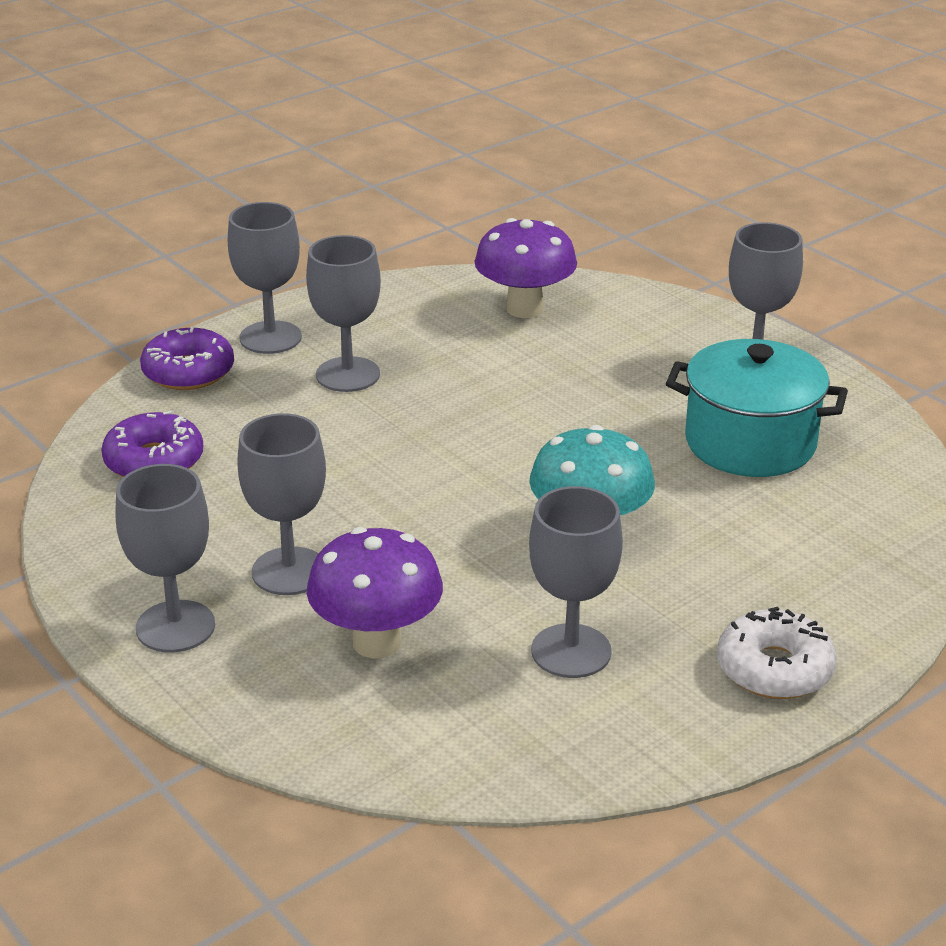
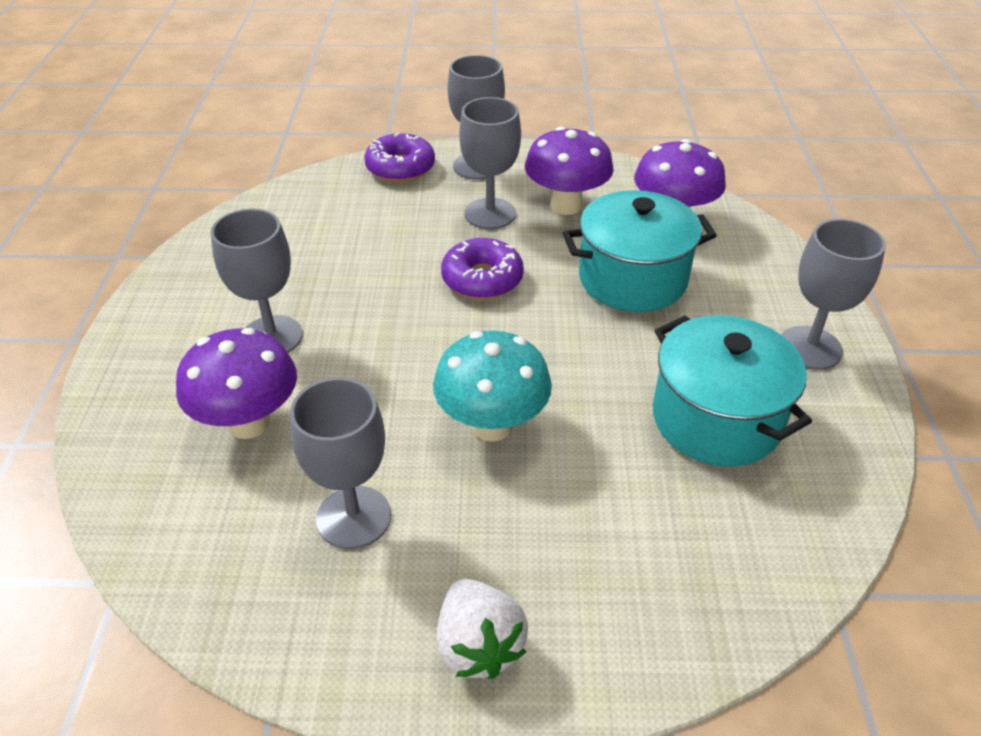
camera: 40 degrees right, 10 degrees up
(154, 461) = (304, 217): purple donut -> purple donut (482, 279)
(175, 627) = (164, 337): grey goblet -> none
(411, 337) = (566, 206): none -> purple mushroom
(554, 372) = (632, 279): none -> turquoise pot
(774, 669) = (478, 645): white donut -> white strawberry

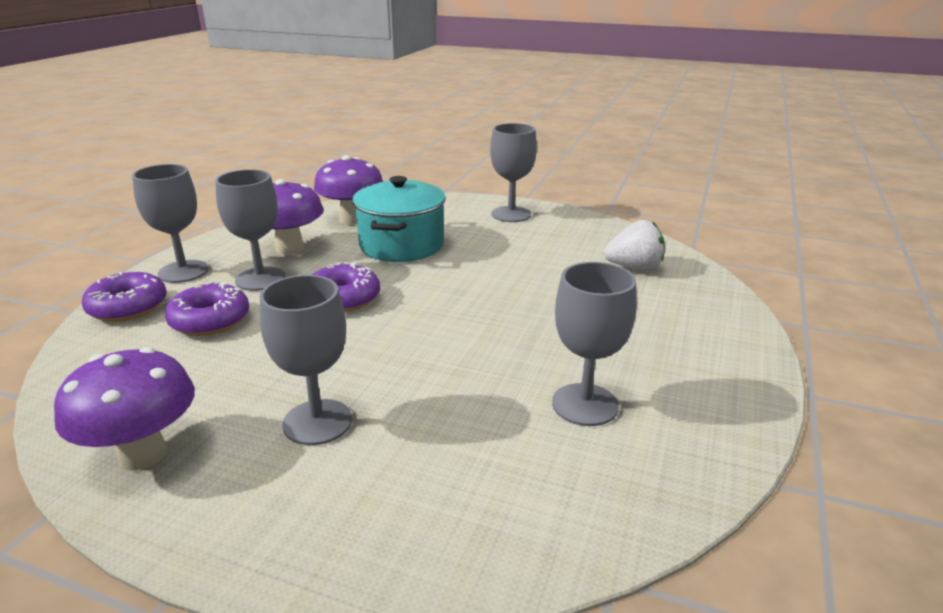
camera: 70 degrees left, 15 degrees down
(249, 423) = (437, 452): purple mushroom -> purple mushroom (143, 454)
(400, 217) = (210, 320): none -> purple donut
(478, 645) = (717, 368): white strawberry -> white strawberry (634, 267)
(492, 425) = (516, 326): turquoise mushroom -> none
(716, 419) = (554, 252): turquoise pot -> none

